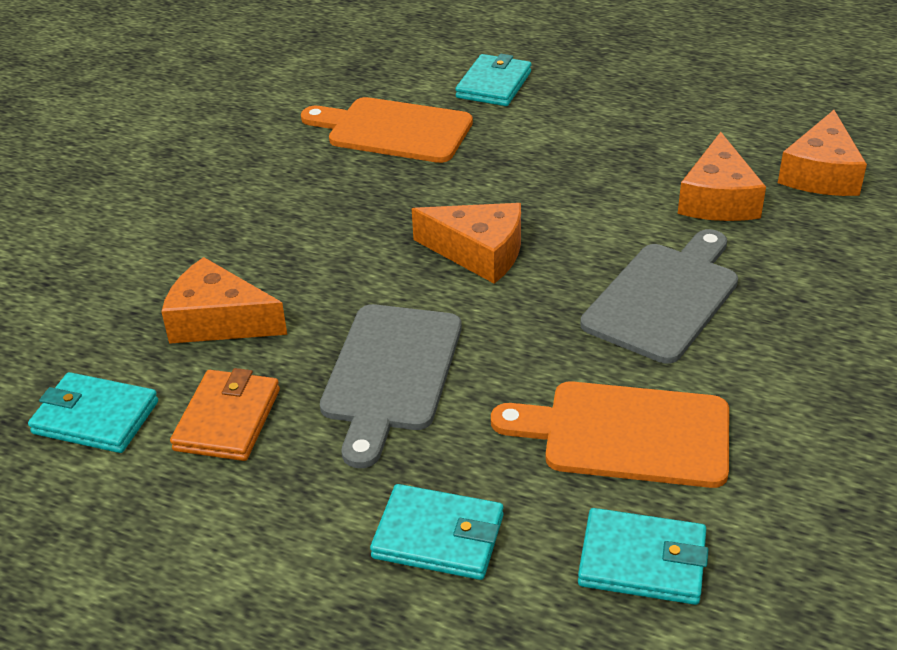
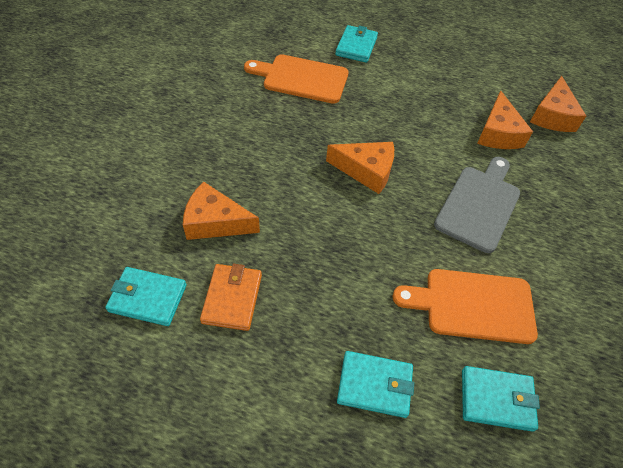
camera: 10 degrees left, 15 degrees up
(391, 374) = (327, 262): grey cutting board -> none

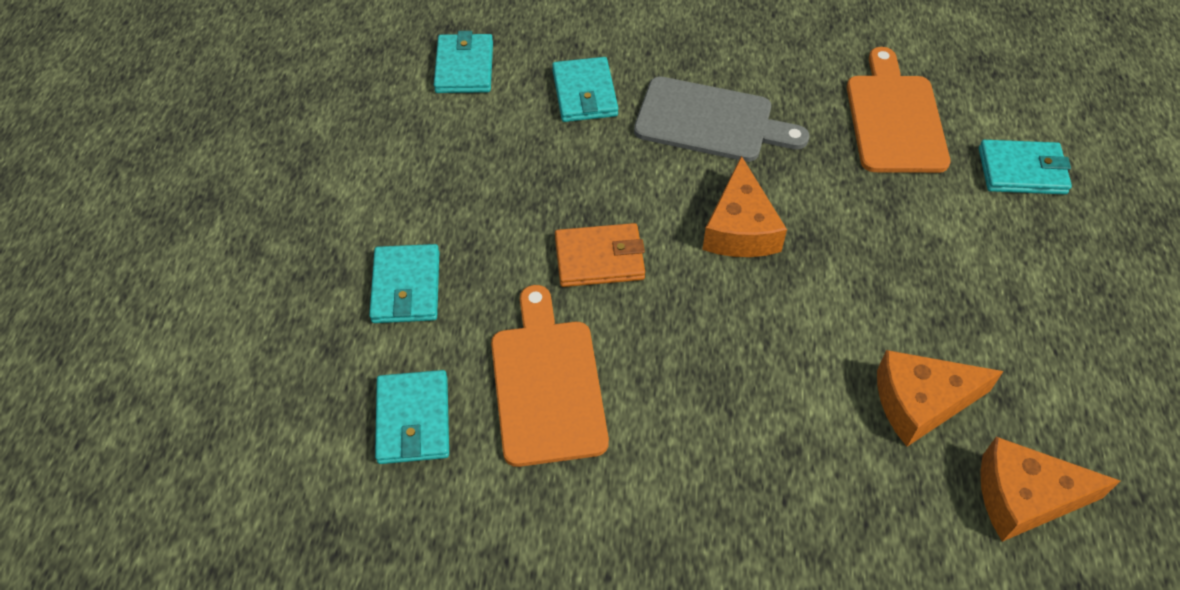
camera: 80 degrees right, 0 degrees up
(215, 222) = (584, 93): orange cheese -> turquoise wallet
(232, 298) = (484, 135): orange wallet -> orange wallet (599, 258)
(479, 205) = (737, 381): grey cutting board -> grey cutting board (711, 121)

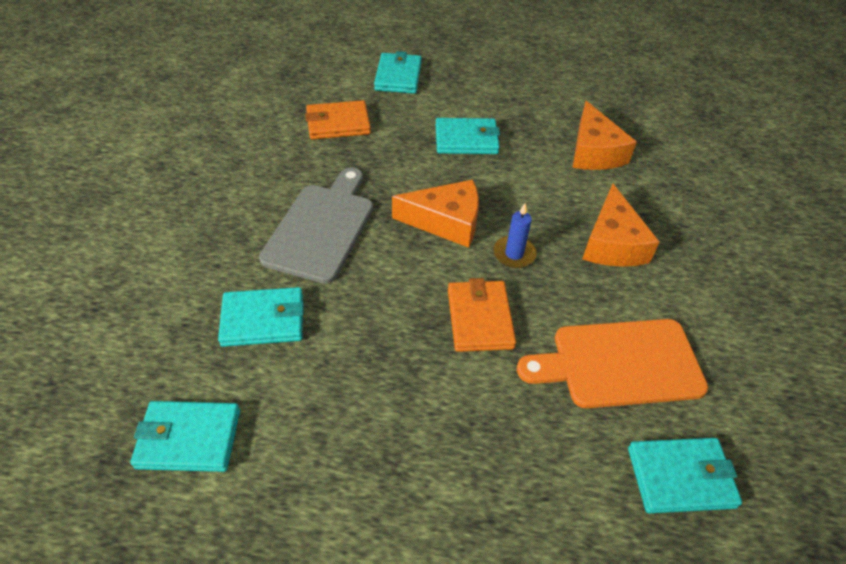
camera: 90 degrees left, 5 degrees down
(406, 287) = (522, 492): turquoise wallet -> turquoise wallet (466, 139)
(698, 293) = (514, 254): none -> blue candle
(894, 118) = (338, 123): orange cutting board -> orange wallet
(1025, 497) = (651, 122): orange cheese -> orange cheese (612, 243)

